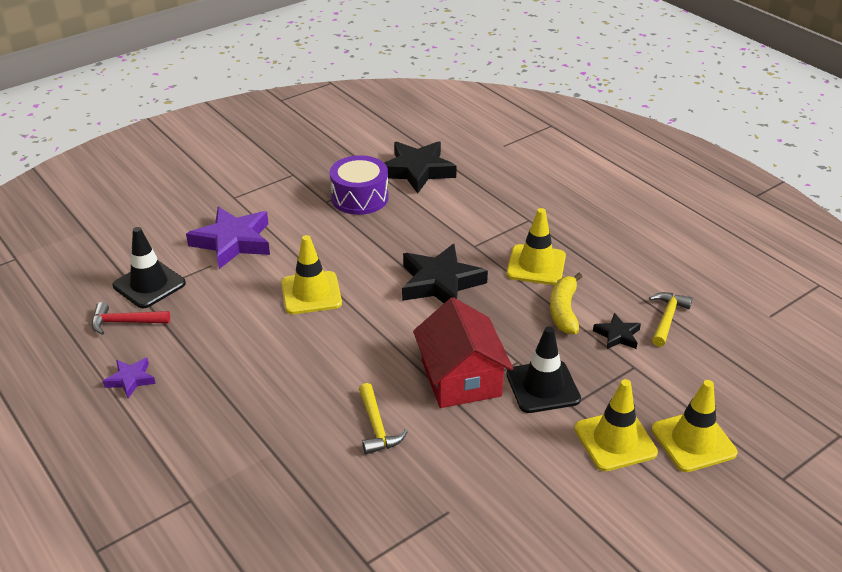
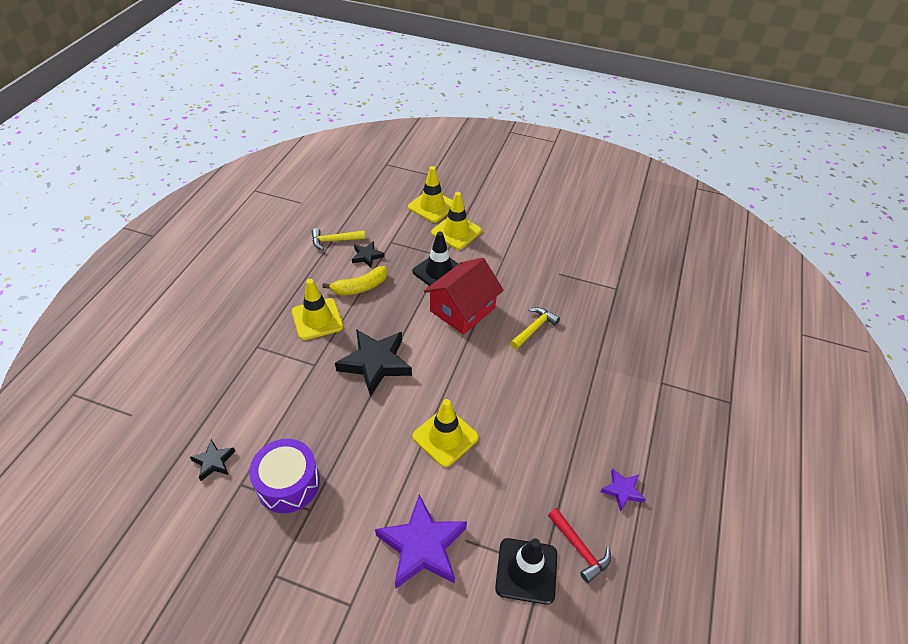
camera: 125 degrees left, 10 degrees up
(417, 171) = (214, 462): black star -> black star, size x0.50

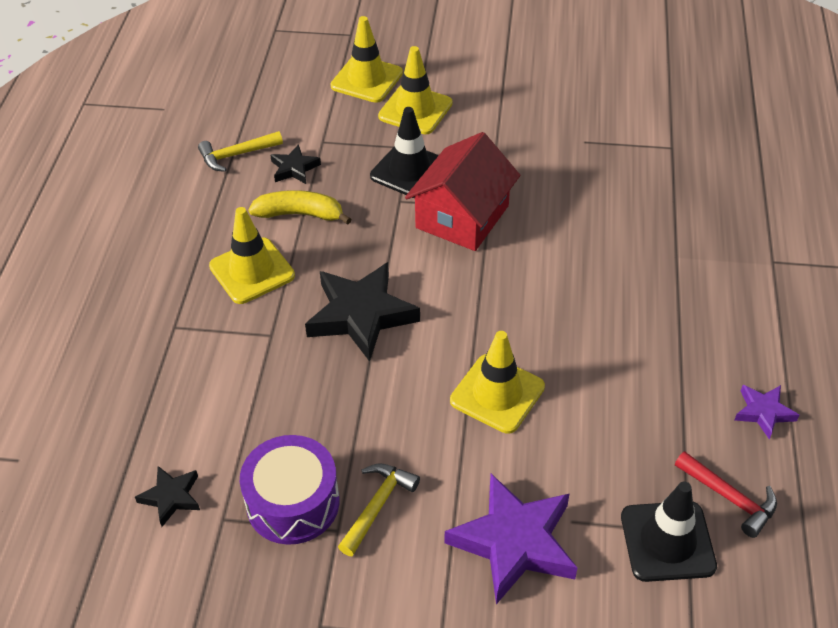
camera: 10 degrees left, 0 degrees up
(360, 287) = (300, 214): yellow banana -> yellow banana turned 135 degrees counterclockwise
(534, 328) = (573, 223): yellow hammer -> yellow hammer (377, 506)

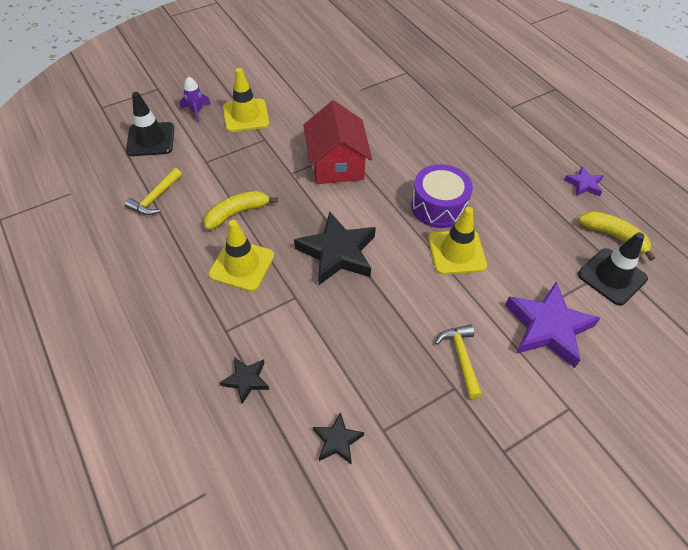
camera: 40 degrees left, 5 degrees up
(293, 503) = (413, 390): purple drum -> purple drum (438, 206)
(294, 168) = (204, 187): black star -> black star (246, 380)
(366, 79) = (196, 111): yellow traffic cone -> purple rocket
(410, 171) = (279, 153): black traffic cone -> black traffic cone (150, 139)
(729, 498) = (613, 236): red hammer -> yellow banana

